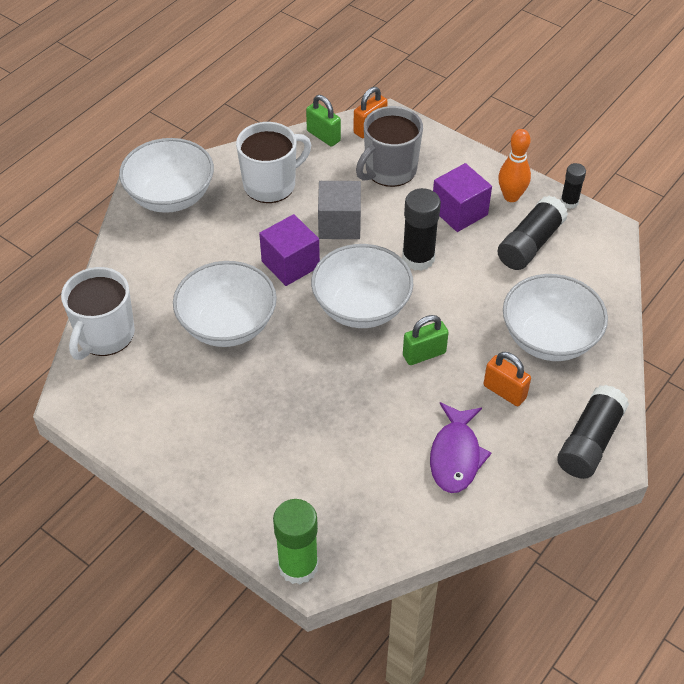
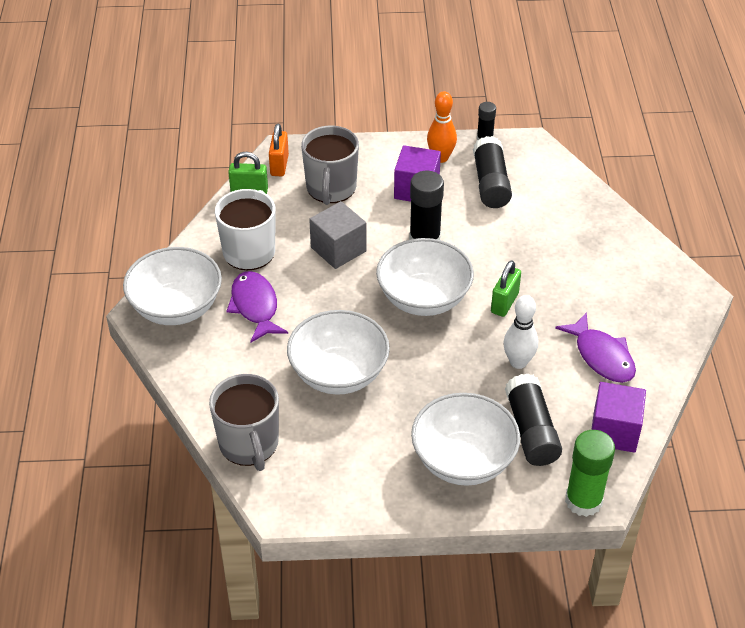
camera: 40 degrees left, 5 degrees down
(105, 335) = (249, 444): white mug -> grey mug
(226, 231) = (255, 306): none -> purple fish
(290, 264) = (335, 300): purple cube -> purple cube (614, 431)
(378, 412) = (518, 362): none -> white bowling pin
(504, 392) = (585, 293): orange padlock -> none
(549, 338) = (574, 240): white bowl -> white bowl (463, 460)
(589, 441) = (672, 291): black glue stick -> black glue stick (531, 430)

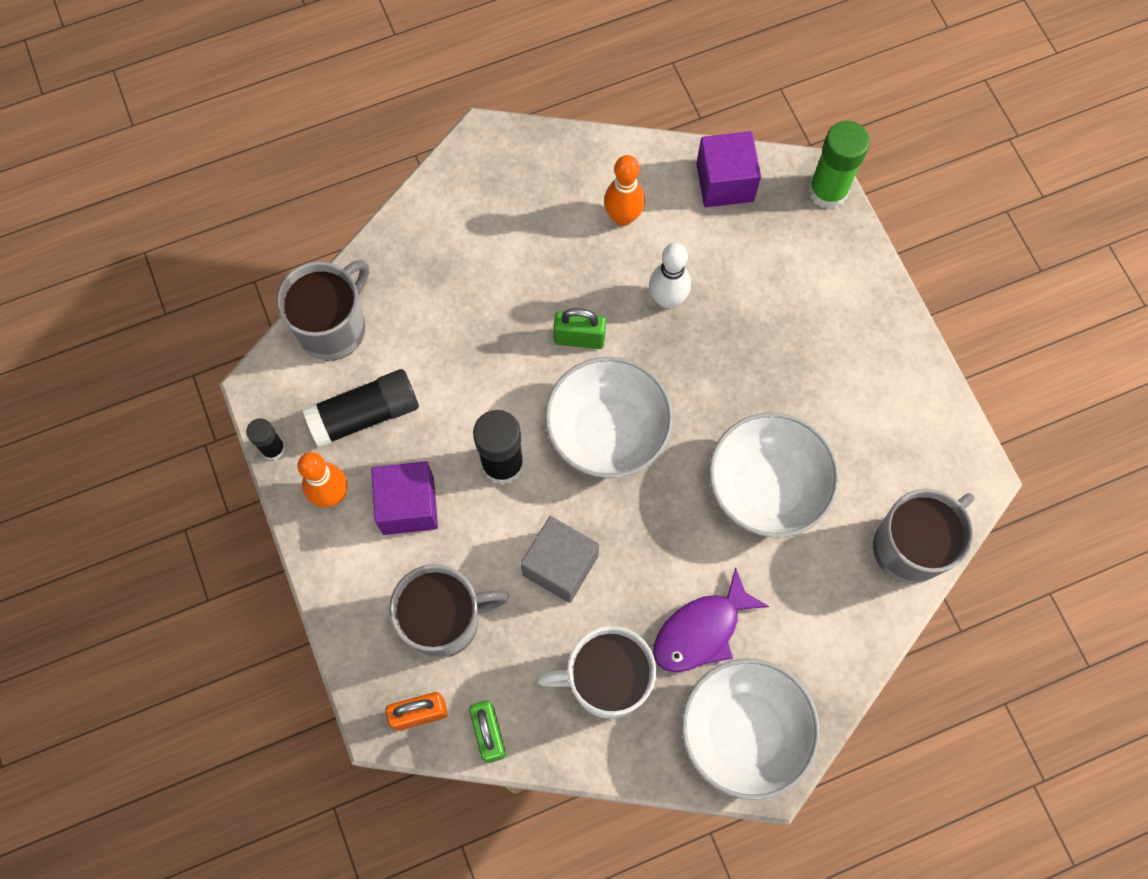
camera: 110 degrees left, 25 degrees up
(463, 460) = (829, 316): white bowl -> none
(531, 430) = (759, 261): black glue stick -> none
(562, 182) = (333, 327): none -> grey mug
(601, 356) = (623, 217): purple fish -> orange bowling pin

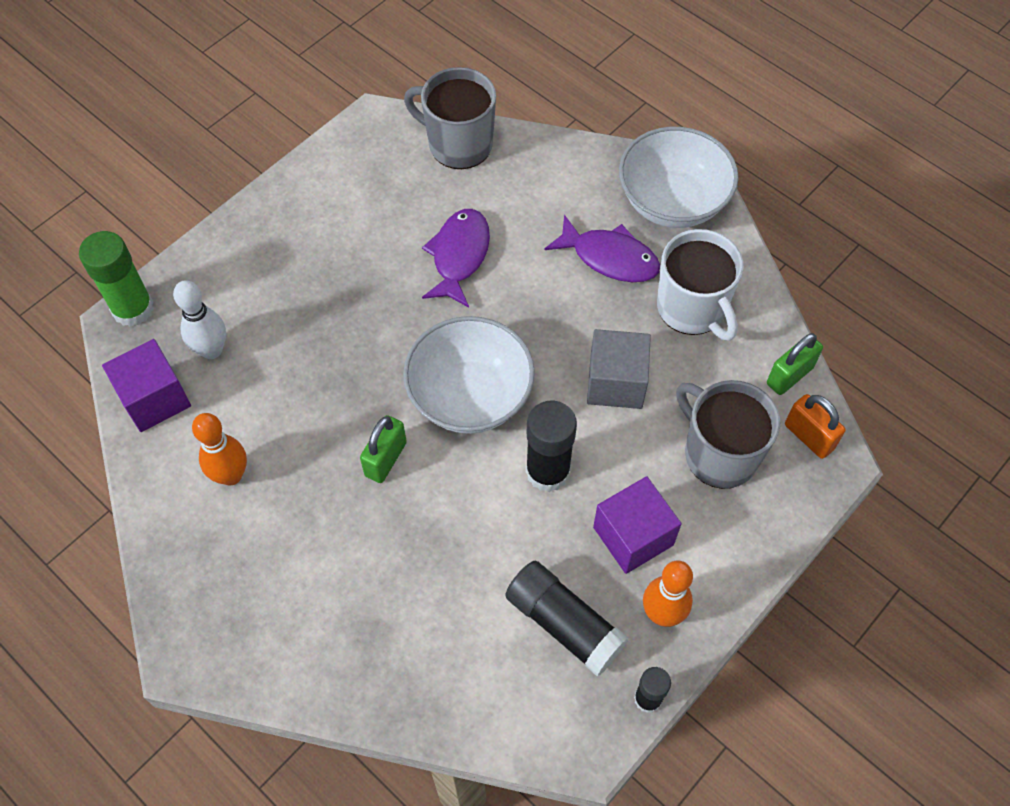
camera: 115 degrees left, 10 degrees down
(333, 327) = (484, 708): grey mug -> none
(579, 338) = (385, 459): green padlock -> green padlock turned 45 degrees clockwise
(667, 299) = (308, 400): white bowling pin -> white bowling pin (211, 350)
(766, 487) = (459, 256): white bowl -> purple fish

